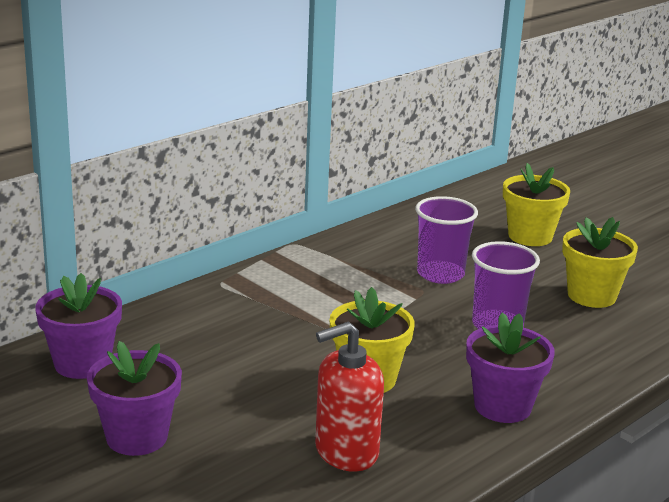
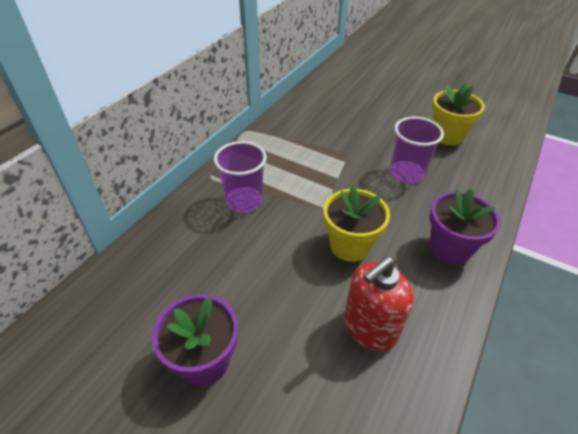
camera: 15 degrees left, 20 degrees up
(82, 363) = (133, 285): purple flower pot -> none
(440, 274) = (350, 137): purple cup -> purple cup (244, 201)
(530, 236) = (386, 96): yellow flower pot -> none

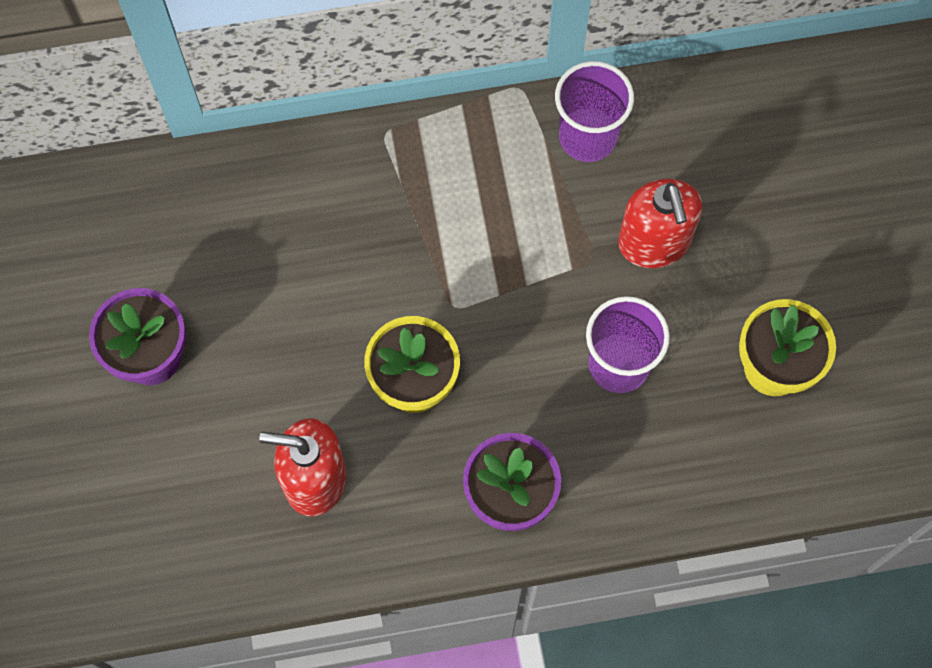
camera: 50 degrees right, 25 degrees up
(244, 201) = (380, 210): purple cup -> purple cup (587, 137)
(358, 135) = (654, 243): none -> red soap dispenser

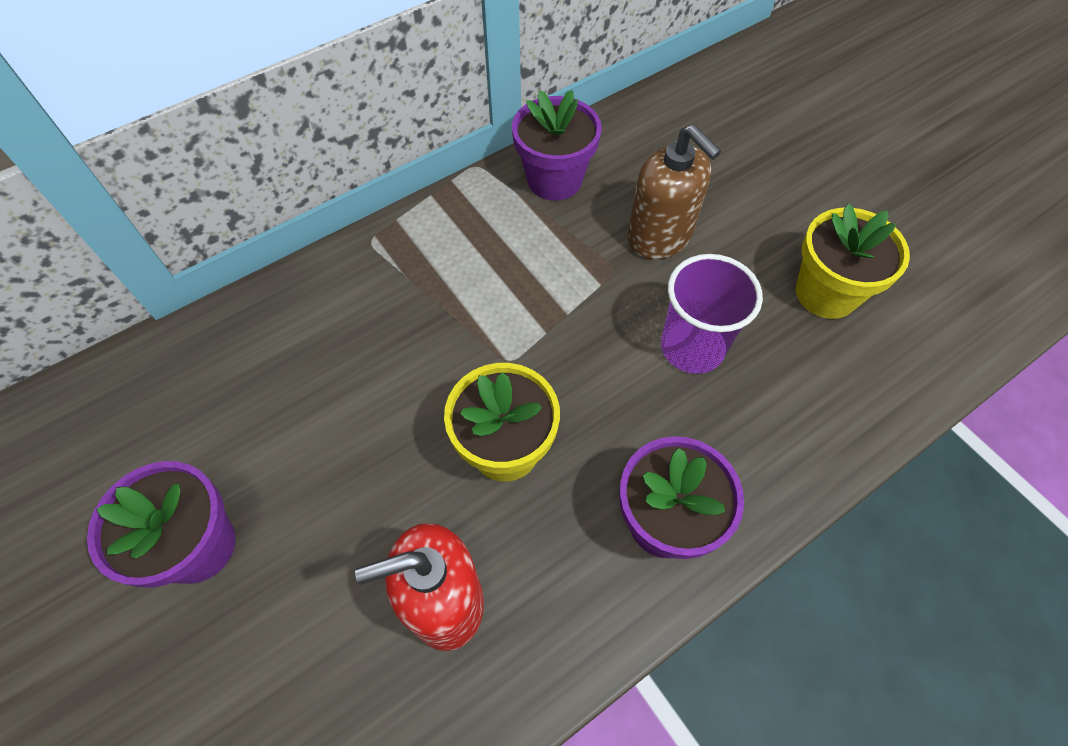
camera: 25 degrees left, 10 degrees down
(587, 137) = (554, 180): purple cup -> purple flower pot
(654, 243) = (659, 237): red soap dispenser -> brown soap dispenser

